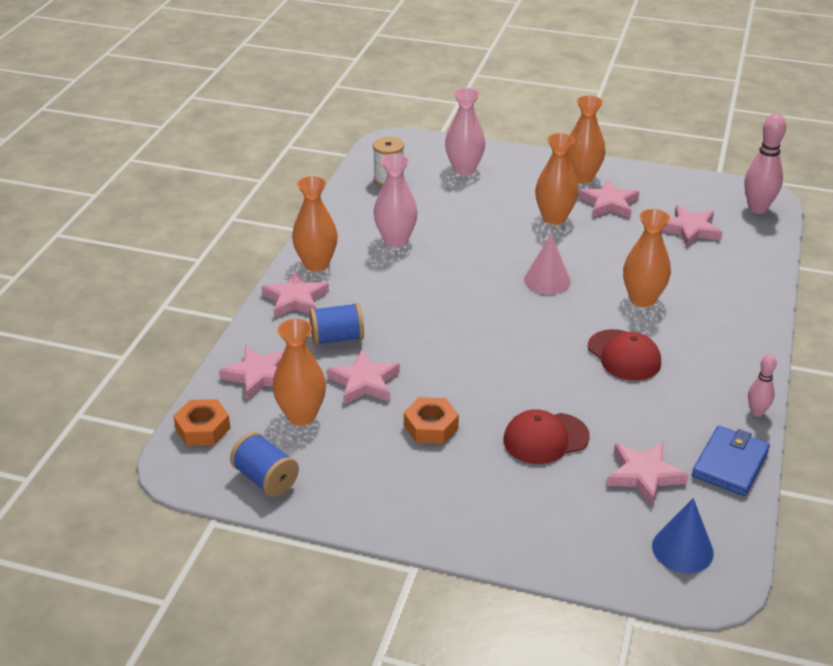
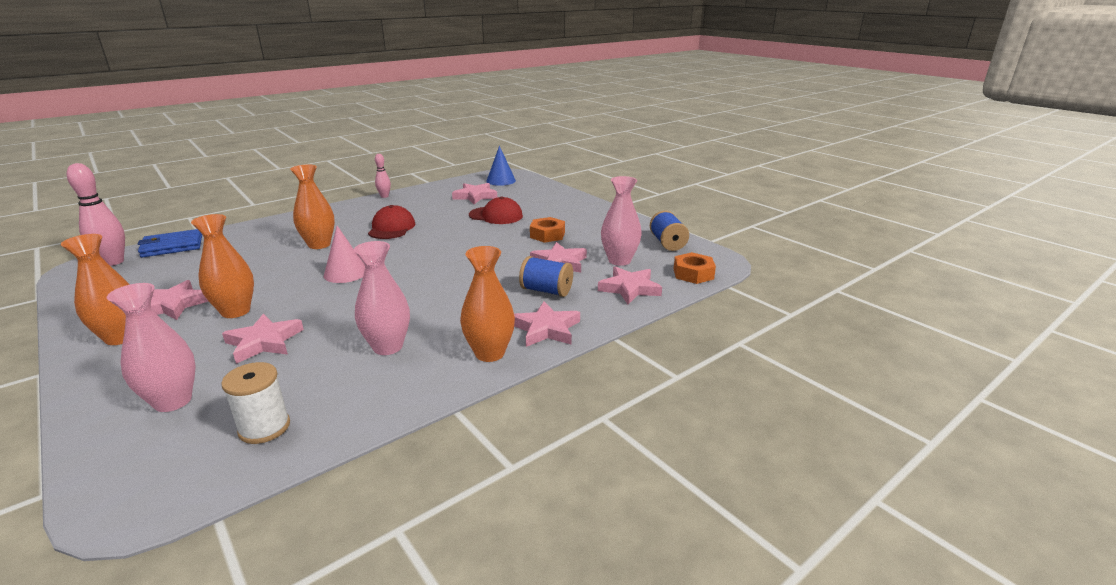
camera: 145 degrees left, 10 degrees down
(301, 415) = (619, 260): orange vase -> pink vase
(690, 230) = (186, 266): pink star -> pink star (264, 342)
(730, 464) = (433, 189): blue wallet -> blue wallet (172, 246)

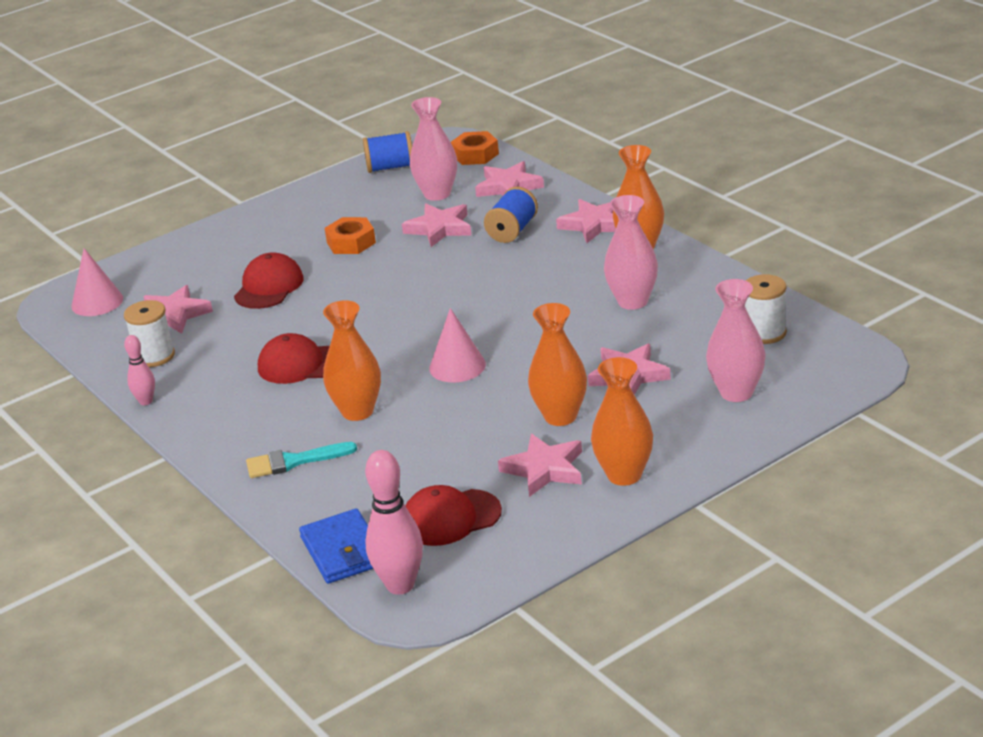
camera: 85 degrees left, 5 degrees up
(161, 274) = (450, 518): none -> red cap
(282, 231) = (293, 461): none -> turquoise brush
(431, 195) = (154, 356): none -> white spool
(501, 180) = (97, 302): blue cone -> pink cone

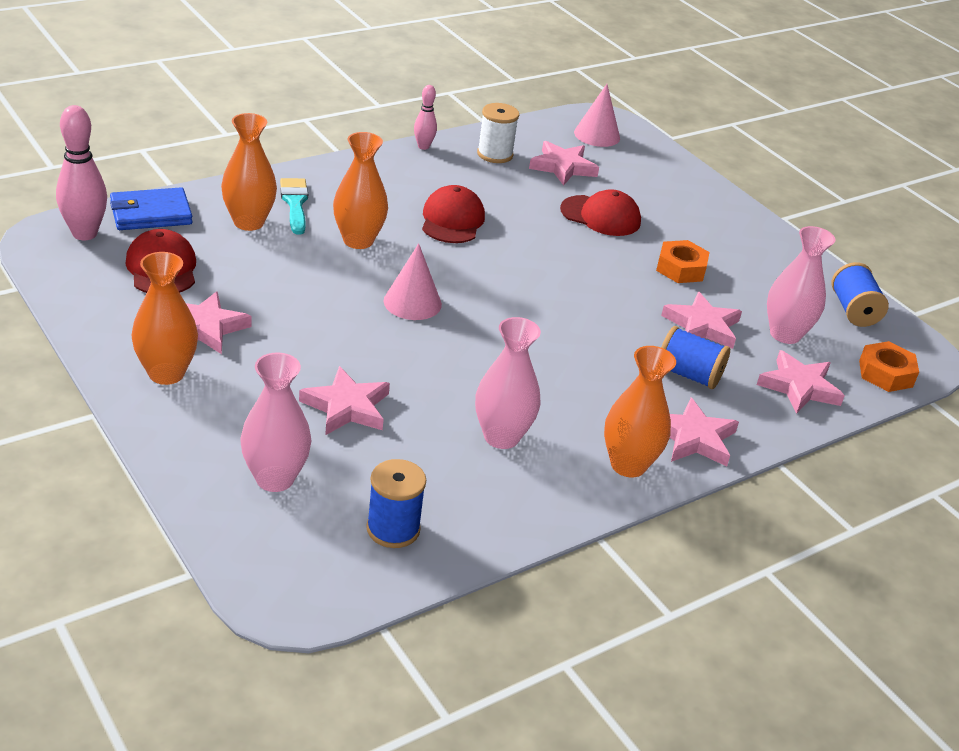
camera: 85 degrees right, 5 degrees up
(560, 416) = (291, 351): orange vase -> orange vase (248, 222)
(765, 333) = (393, 529): white spool -> blue spool

